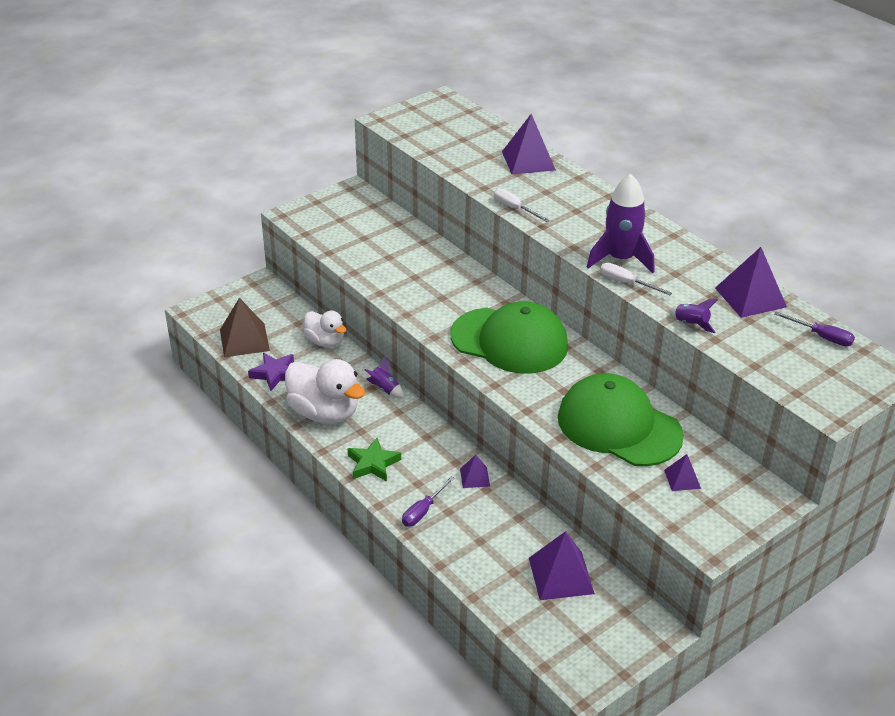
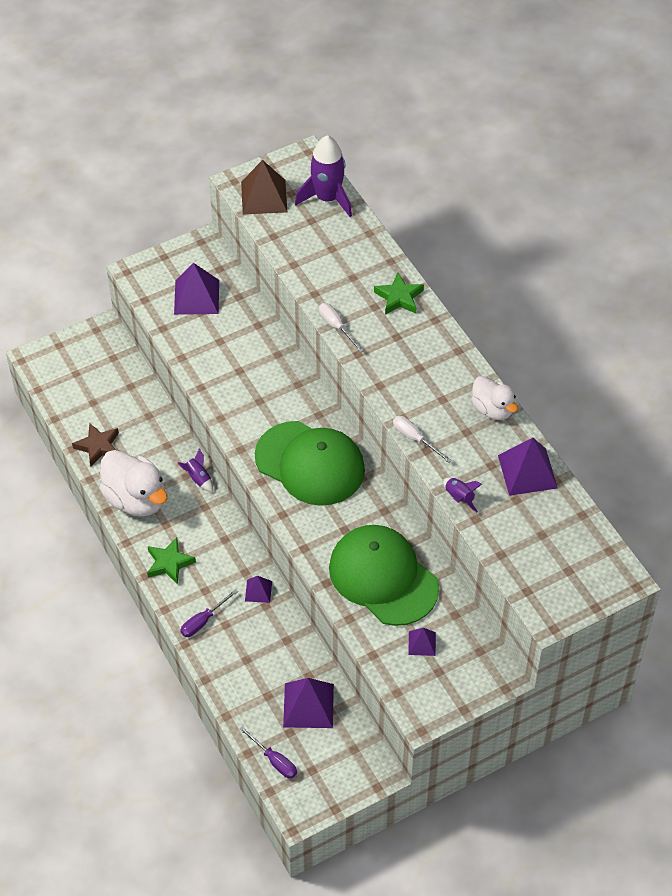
camera: 10 degrees right, 15 degrees up
(244, 340) = (76, 401): brown pyramid -> brown pyramid (264, 197)
(275, 374) = (98, 446): purple star -> brown star
(325, 341) = (153, 413): white duck -> white duck (492, 409)
(528, 160) = (369, 260): purple pyramid -> purple pyramid (196, 297)
(567, 183) = (399, 297): none -> green star
(620, 259) = (419, 407): purple rocket -> purple rocket (327, 198)
(822, 337) = (576, 529): purple screwdriver -> purple screwdriver (274, 760)

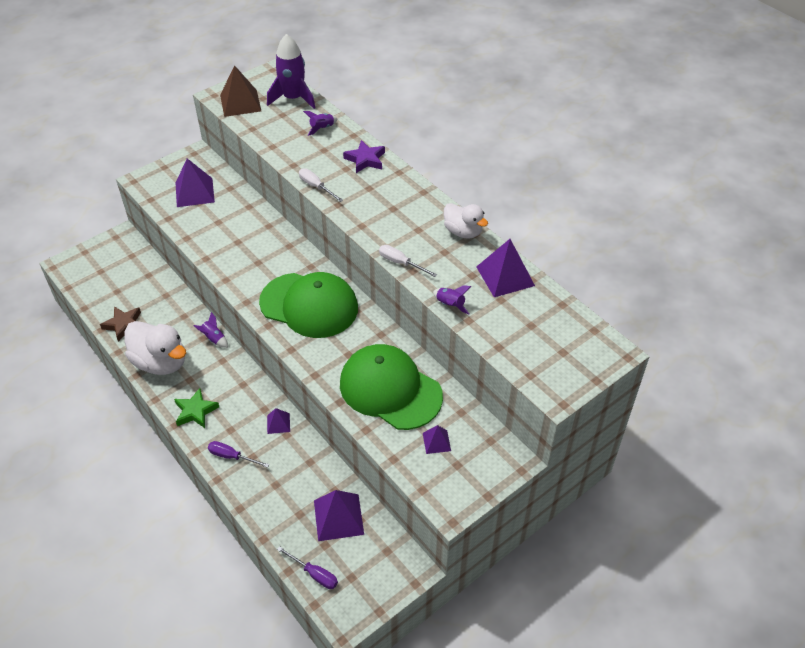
camera: 10 degrees left, 5 degrees down
(203, 621) = (231, 456): purple screwdriver -> purple screwdriver turned 75 degrees clockwise
(355, 246) = (322, 128): none -> purple rocket
(399, 297) = (365, 160): green star -> purple star

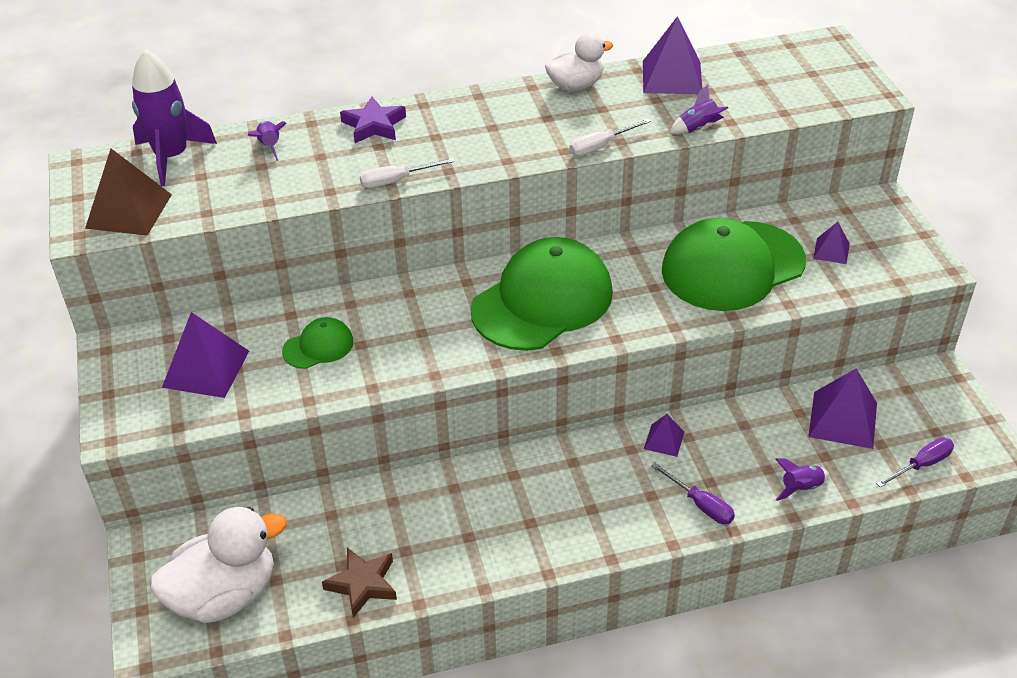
camera: 65 degrees left, 5 degrees down
(161, 362) = (475, 551): white duck -> white duck (224, 595)
(195, 411) = (597, 528): green star -> none
(214, 338) = (463, 474): purple rocket -> purple rocket (801, 488)
(228, 226) = (318, 346): none -> green cap
(231, 456) = (700, 505): purple screwdriver -> purple screwdriver turned 90 degrees counterclockwise

